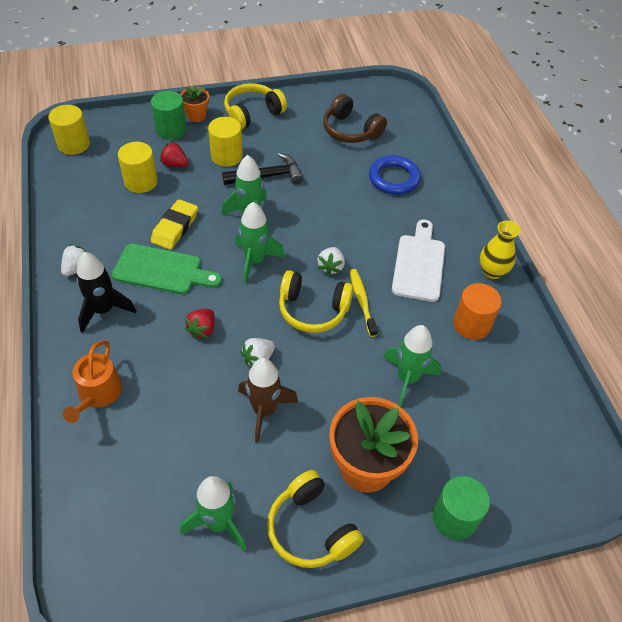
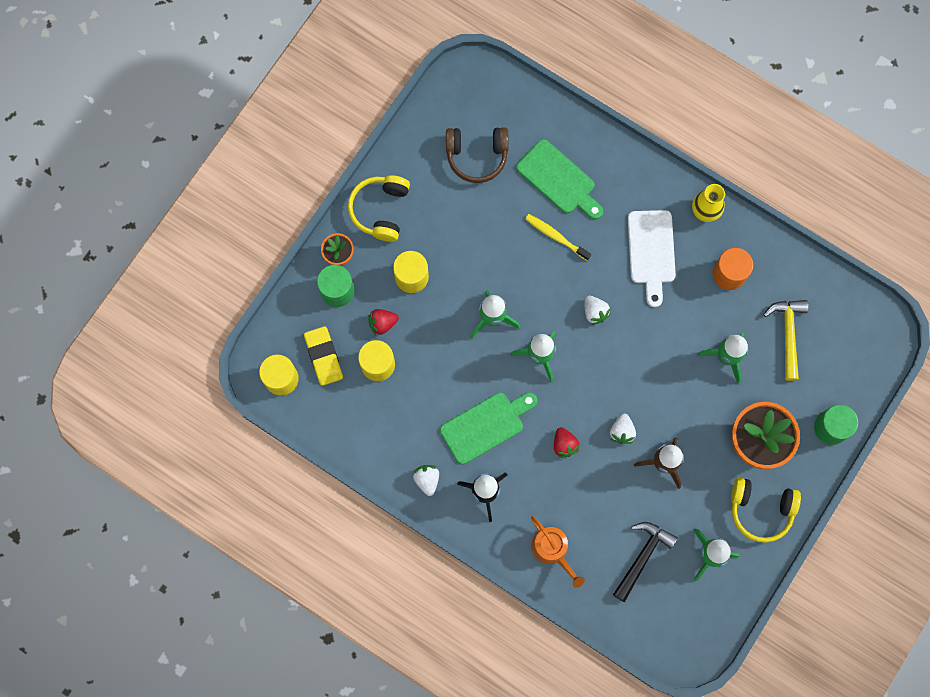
camera: 40 degrees left, 25 degrees up
(175, 227) = (452, 381): yellow eraser -> yellow eraser (324, 357)
(268, 176) = (464, 268): black hammer -> black hammer (642, 556)
(313, 309) = (618, 360): yellow headphones -> none
(362, 302) = (643, 322): yellow toothbrush -> yellow toothbrush (556, 237)
(394, 178) = (558, 180): blue ring -> green cutting board
(419, 264) = (651, 252): white cutting board -> white cutting board turned 150 degrees counterclockwise
(484, 406) = (788, 334): none -> yellow hammer

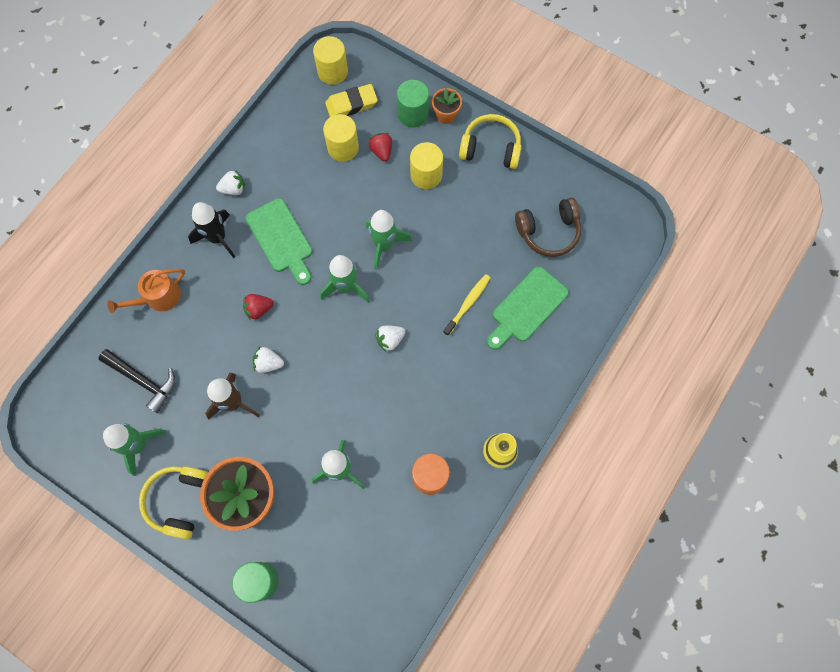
camera: 90 degrees right, 5 degrees down
(477, 155) = (548, 231): brown headphones -> brown headphones turned 105 degrees counterclockwise
(651, 252) = (453, 396): white cutting board -> none
(788, 334) = (364, 538): yellow hammer -> none

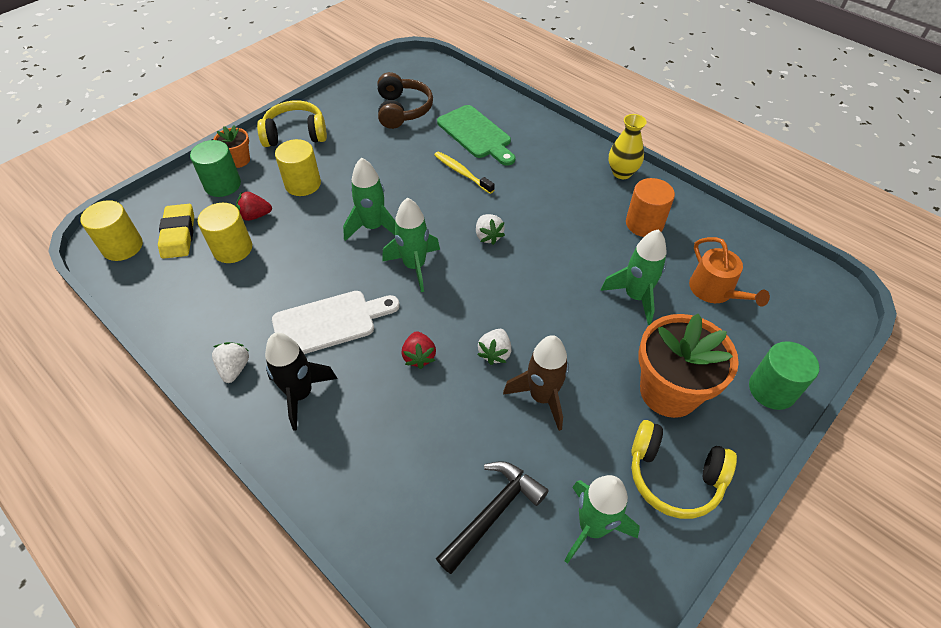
camera: 80 degrees left, 20 degrees down
(158, 297) = (367, 481): orange watering can -> orange watering can (715, 291)
(281, 239) = (329, 323): green cutting board -> white cutting board
(490, 148) = (295, 134): yellow headphones -> yellow headphones turned 60 degrees clockwise

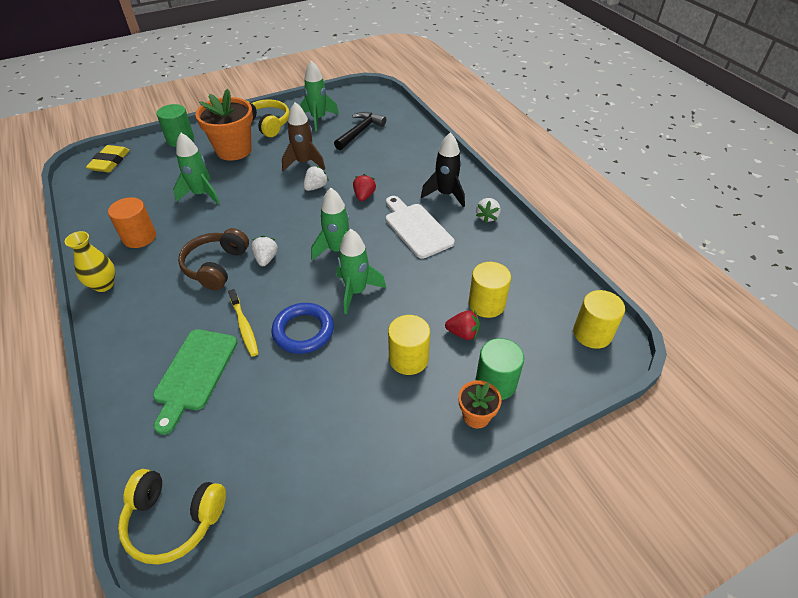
camera: 160 degrees left, 5 degrees down
(178, 234) = (538, 332): yellow eraser -> yellow eraser (110, 162)
(295, 134) = (400, 440): yellow headphones -> yellow headphones (174, 519)
(329, 323) = (416, 228): white cutting board -> white cutting board turned 60 degrees clockwise
(402, 110) = (252, 443): brown headphones -> brown headphones (216, 266)
(407, 182) = (303, 331): none -> blue ring
(476, 134) = (194, 373): green cutting board -> green cutting board turned 150 degrees counterclockwise
(493, 512) = (360, 131): black hammer -> black hammer turned 150 degrees clockwise
(715, 291) = (148, 185): orange watering can -> none

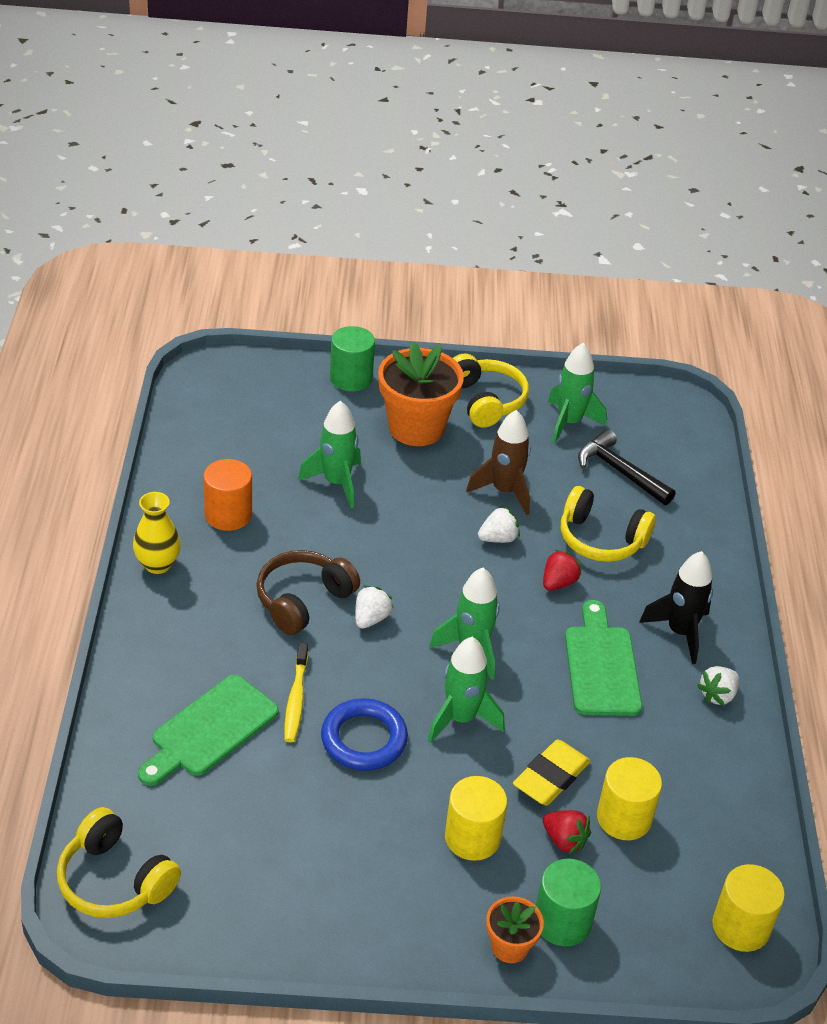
camera: 25 degrees right, 5 degrees down
(110, 162) = (240, 378): yellow eraser -> yellow eraser (551, 777)
(360, 131) = (619, 471): black hammer -> black hammer turned 105 degrees counterclockwise
(372, 166) = (601, 539): none -> yellow headphones
(416, 228) = (601, 666): white cutting board -> green cutting board

